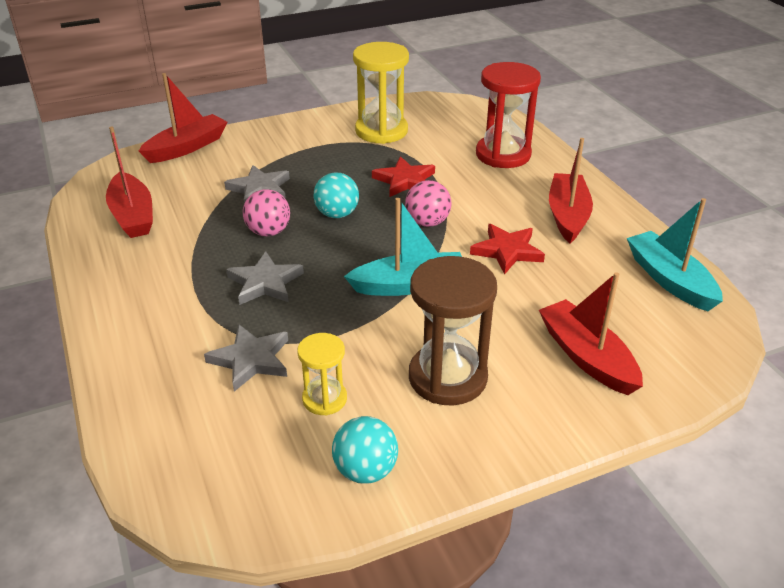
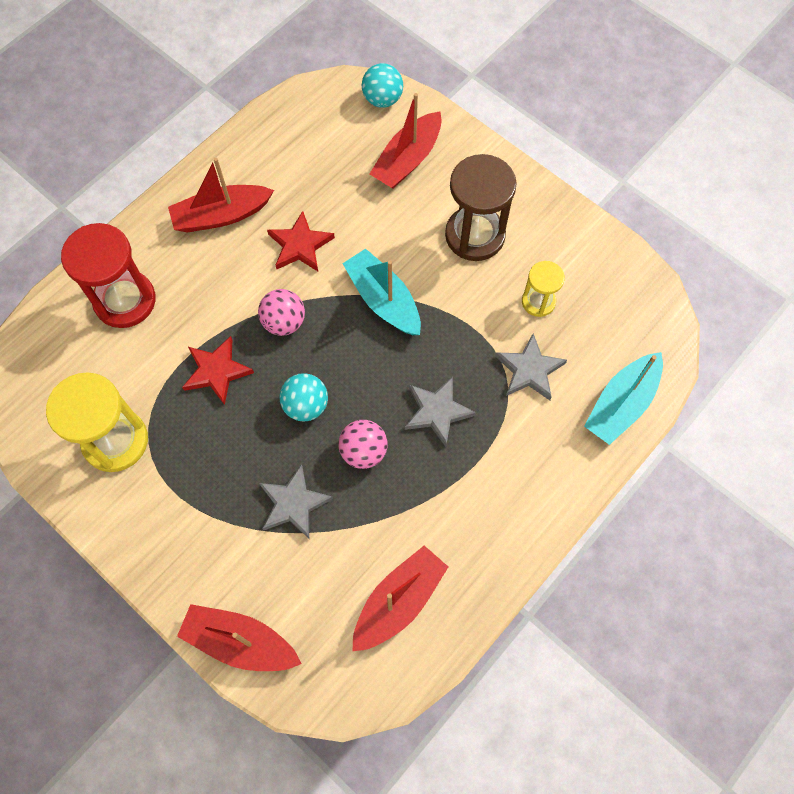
camera: 115 degrees left, 30 degrees up
(365, 470) = (582, 250): turquoise ball -> turquoise ball (382, 99)
(669, 280) = (287, 127): turquoise boat -> turquoise boat (621, 404)

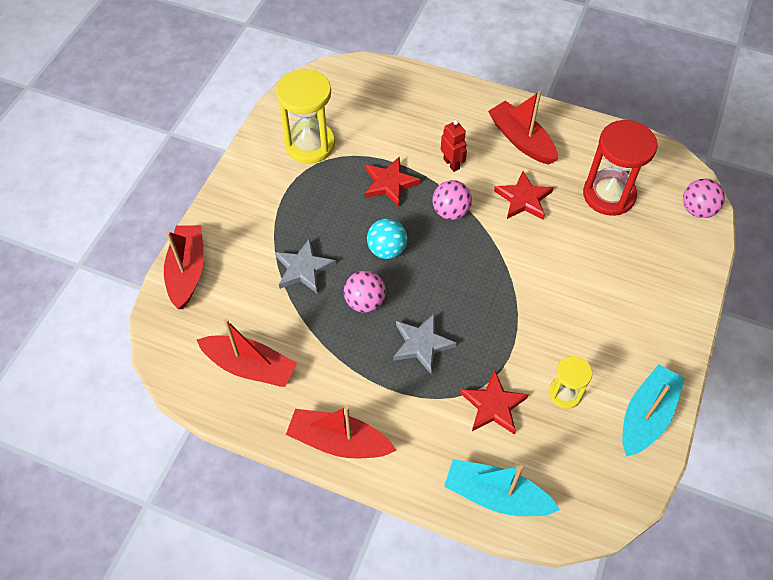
camera: 70 degrees right, 10 degrees down
(125, 301) = (420, 109): red hourglass -> red hourglass (609, 195)
(220, 297) = (451, 164): none -> red robot
(382, 99) = (697, 210): turquoise ball -> pink ball
(383, 300) = (504, 272): turquoise boat -> turquoise boat (646, 416)
(407, 160) = (648, 247): red boat -> red boat (339, 441)
(475, 235) = (603, 322): brown hourglass -> none
(529, 370) = (493, 405): grey star -> red star

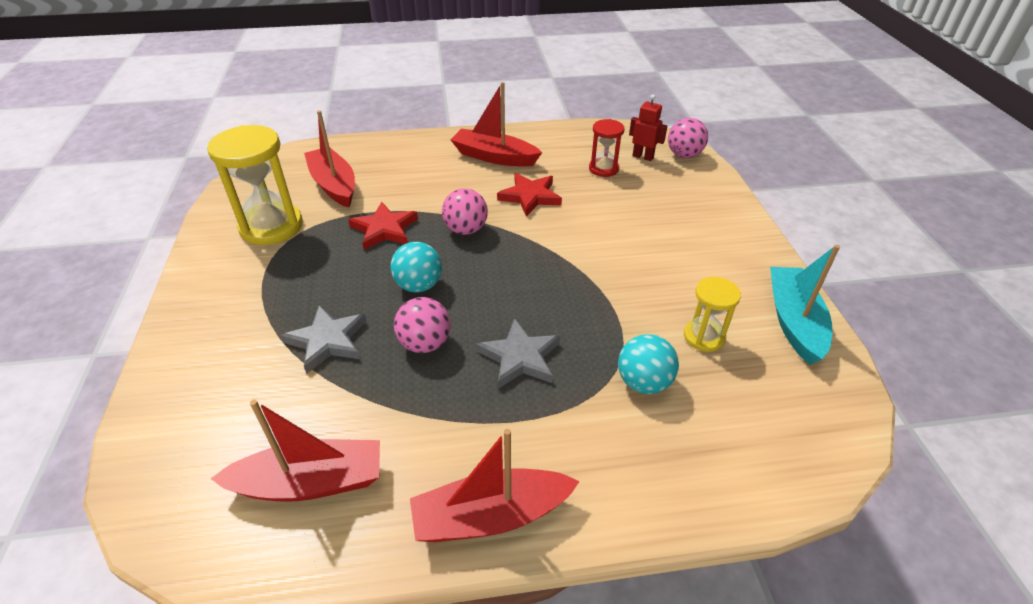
camera: 30 degrees left, 15 degrees down
(187, 271) = (160, 407): red boat -> red boat (334, 185)
(451, 164) = (440, 194): red robot -> red robot (643, 157)
(493, 405) = (643, 382): red star -> turquoise ball
(496, 495) = (724, 477): turquoise boat -> none
(609, 195) = (603, 169): red hourglass -> red hourglass, size x0.55

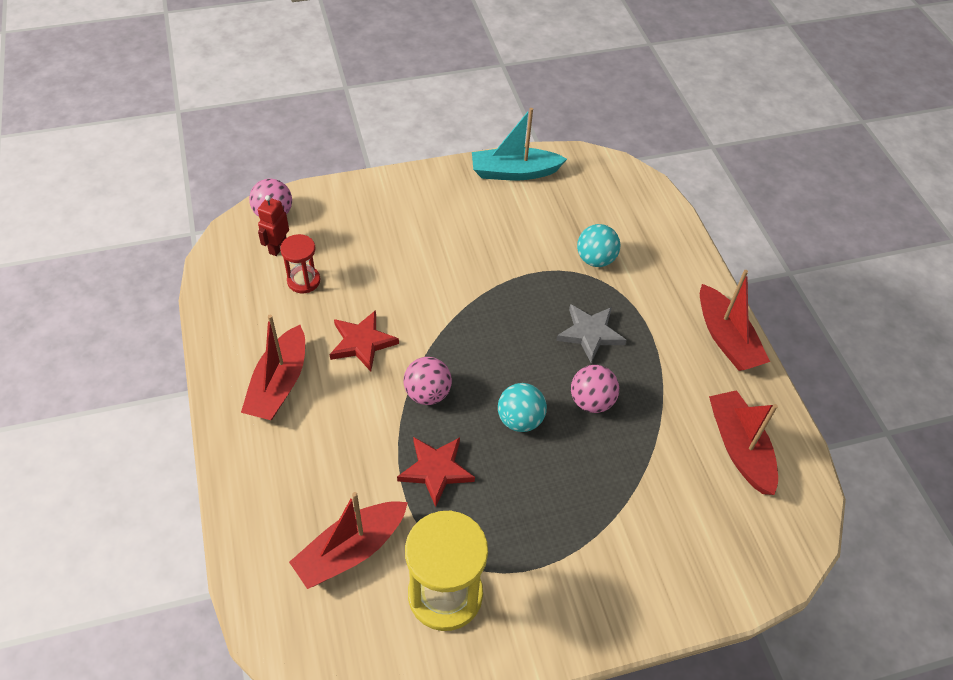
camera: 100 degrees left, 10 degrees up
(327, 341) = (606, 477): grey star -> none
(704, 337) = (542, 223): yellow hourglass -> none

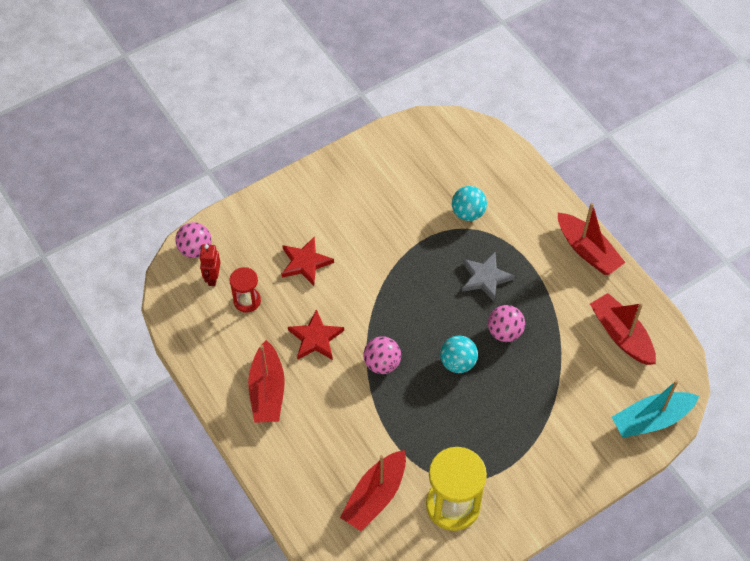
camera: 15 degrees left, 5 degrees up
(436, 470) = (411, 420): red star -> red star (305, 263)
(514, 172) = (375, 152): turquoise boat -> turquoise boat (651, 420)

